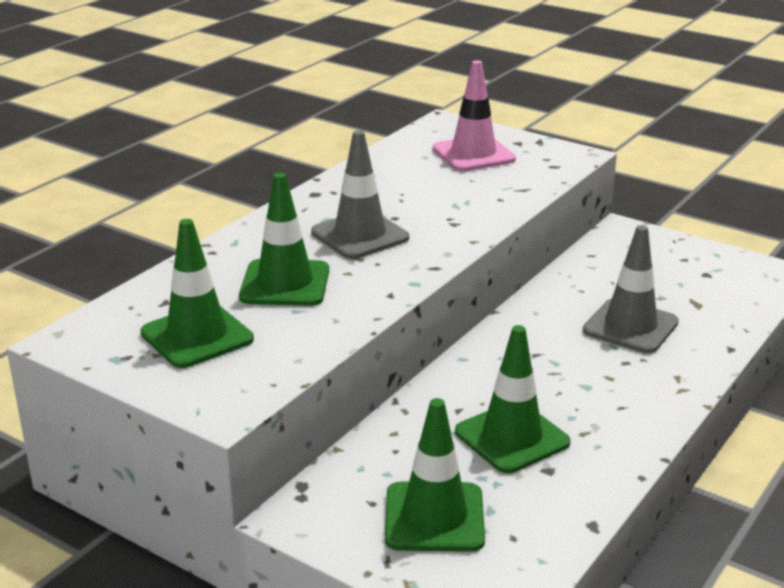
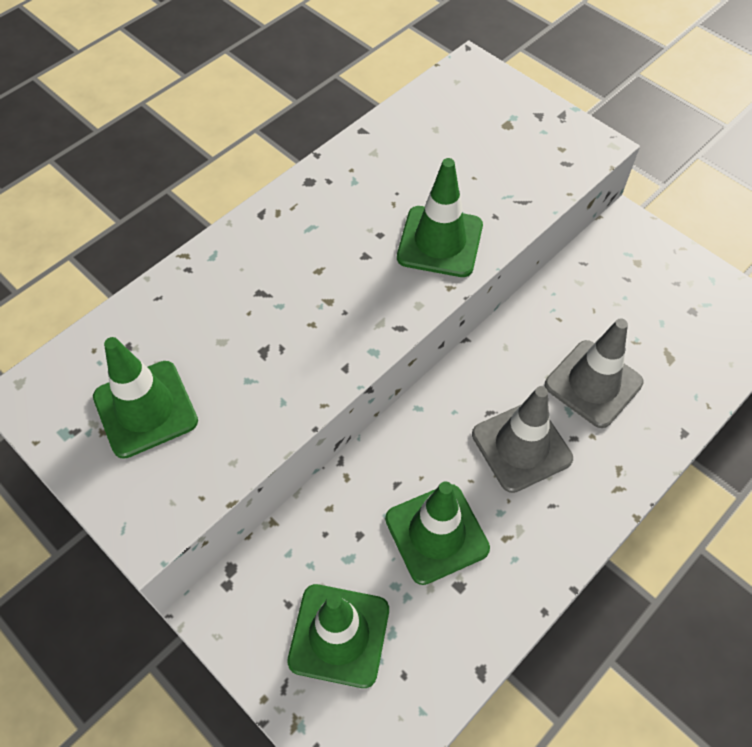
camera: 10 degrees right, 30 degrees up
(285, 284) = (246, 334): green traffic cone -> green traffic cone (440, 242)
(360, 235) = (338, 261): grey traffic cone -> grey traffic cone (521, 446)
(473, 154) = (487, 131): pink traffic cone -> none

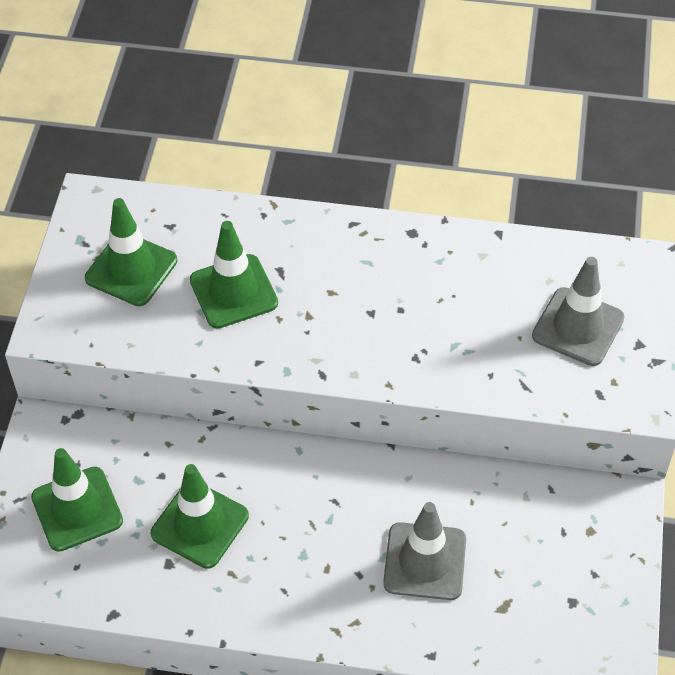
camera: 55 degrees right, 5 degrees down
(440, 242) = (428, 352): green traffic cone -> green traffic cone (233, 292)
(521, 446) = (320, 540): grey traffic cone -> grey traffic cone (578, 327)

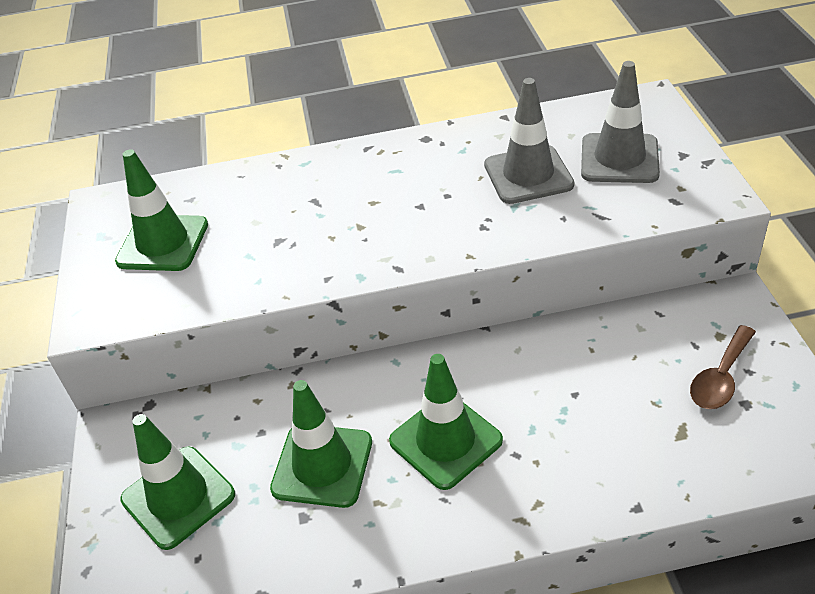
camera: 15 degrees left, 10 degrees down
(233, 292) = (276, 230): green traffic cone -> green traffic cone (445, 441)
(425, 561) = (577, 418): grey traffic cone -> grey traffic cone (528, 175)
(565, 570) = (720, 378): none -> brown spoon

